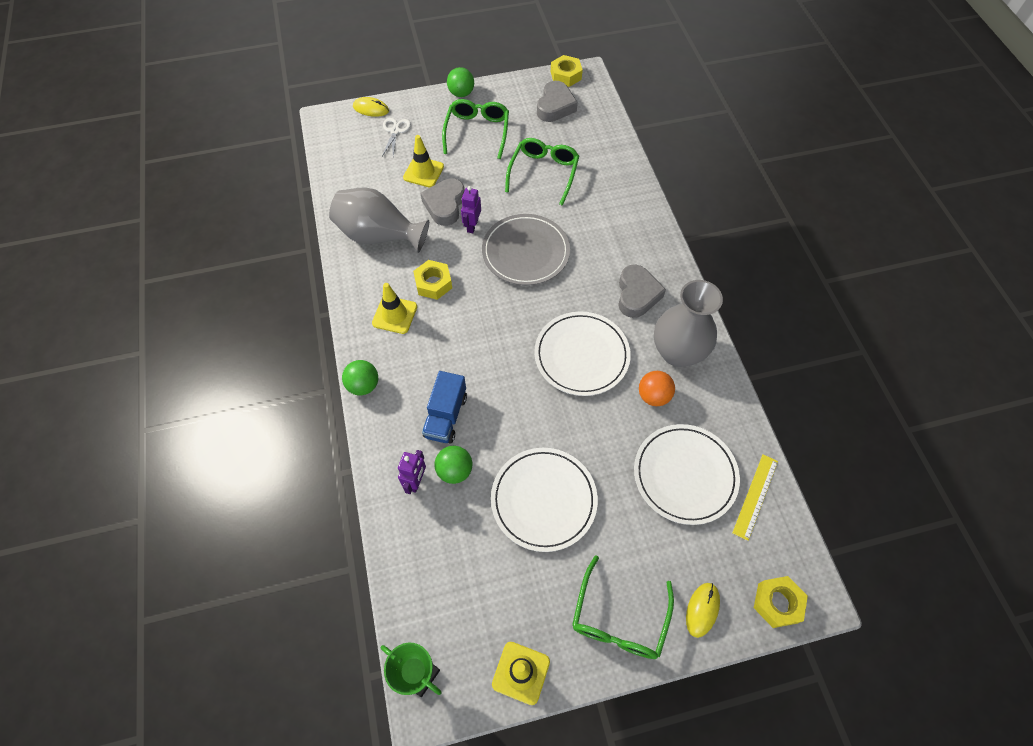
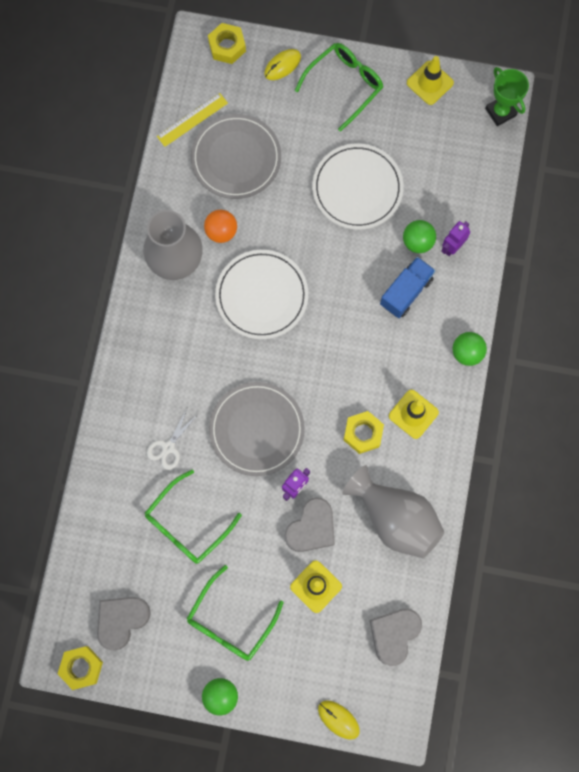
camera: 155 degrees left, 15 degrees up
(395, 131) = (323, 667): white scissors -> white scissors (168, 447)
(637, 295) = (177, 333): grey heart -> grey heart (394, 634)
(685, 475) = (236, 158): white plate -> grey plate

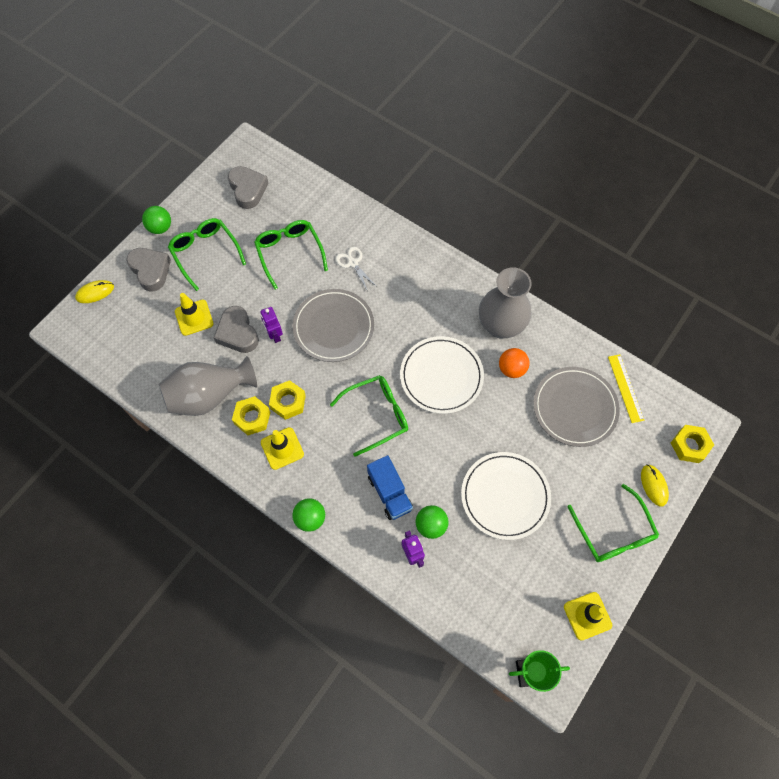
camera: 115 degrees right, 10 degrees down
(81, 667) = (232, 156): yellow nut -> yellow nut (252, 418)
(334, 339) = (376, 415): none -> green glasses
(394, 634) = (126, 355): grey heart -> grey heart (150, 270)

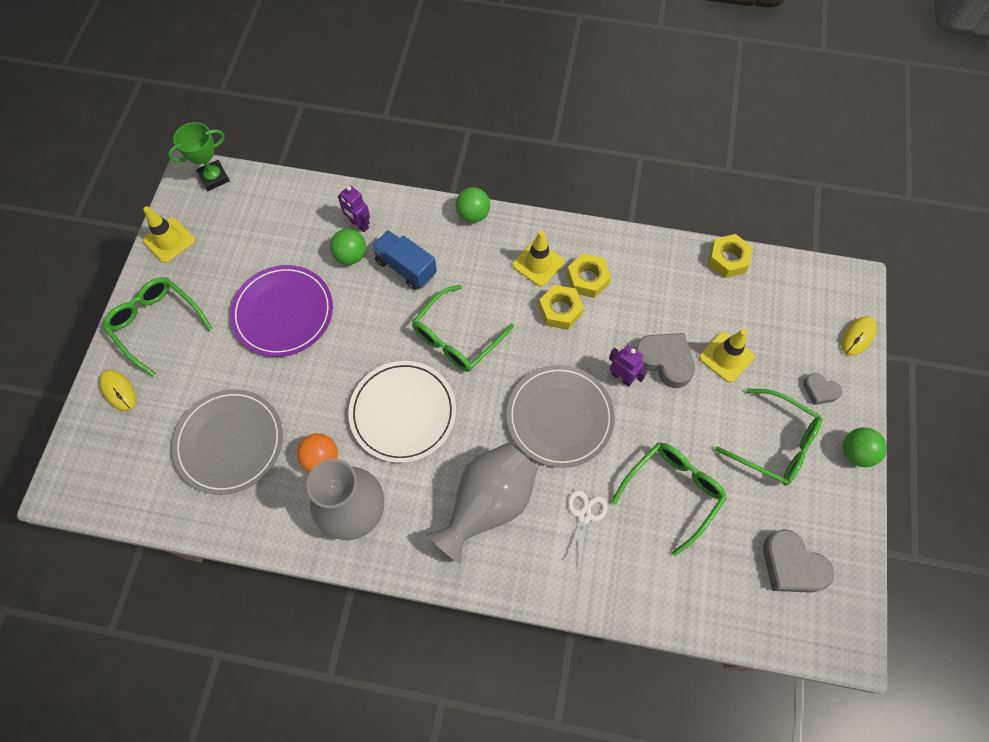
camera: 155 degrees right, 0 degrees up
(150, 270) = (819, 391): grey heart -> grey heart, size x0.57
(209, 395) = (647, 282): grey vase -> grey vase (487, 504)
(289, 253) = (672, 492): green glasses -> green glasses turned 90 degrees counterclockwise
(353, 263) = (584, 515): white scissors -> white scissors turned 105 degrees counterclockwise
(505, 496) = (283, 313): white plate -> purple plate
(625, 388) = (171, 495): yellow ruler -> none
(689, 446) = (80, 454): yellow nut -> yellow nut (728, 259)

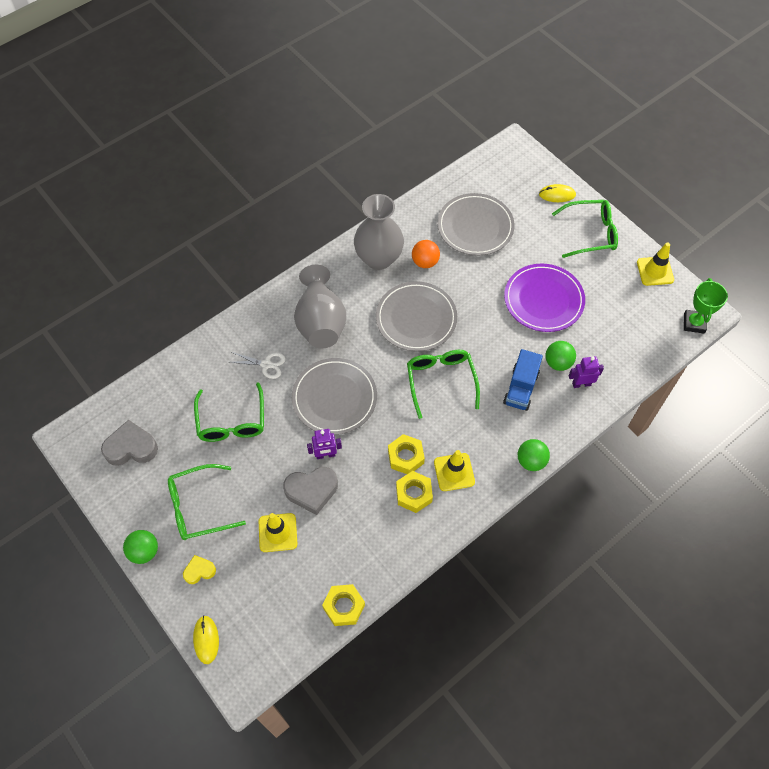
camera: 130 degrees right, 5 degrees down
(403, 412) = (416, 318): white plate -> grey plate
(406, 267) = (521, 388): blue truck -> blue truck turned 120 degrees clockwise
(584, 515) = (266, 364): white scissors -> white scissors turned 45 degrees counterclockwise
(819, 391) = (199, 571): grey heart -> yellow heart

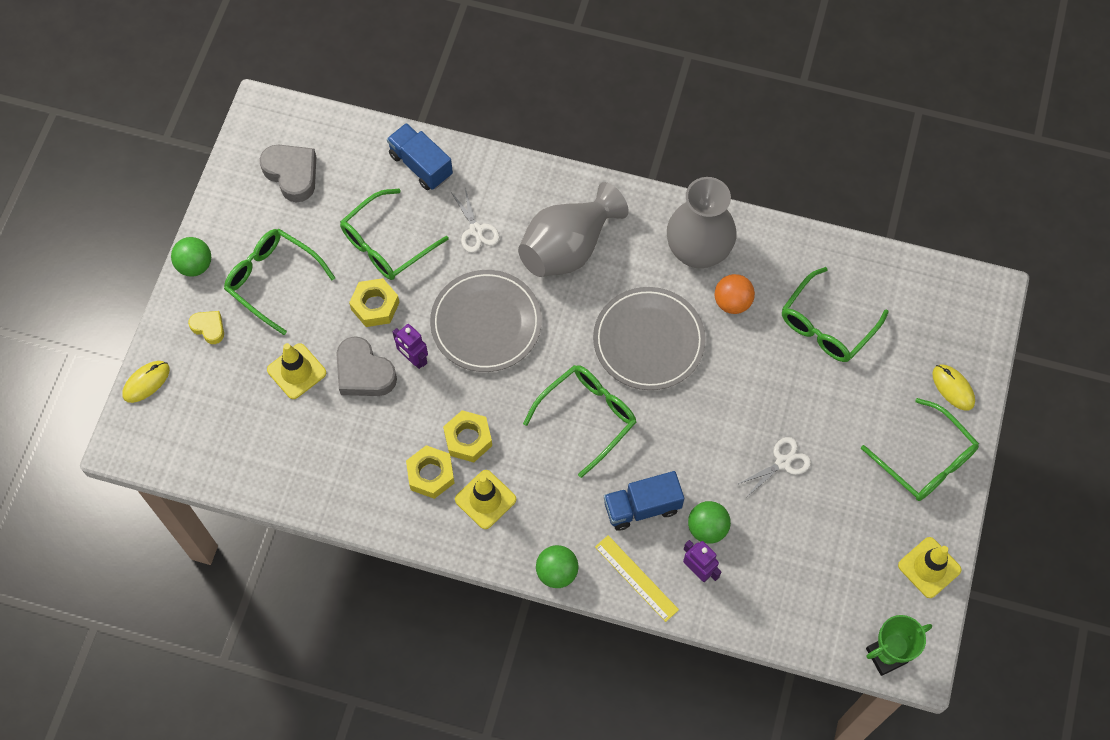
camera: 55 degrees right, 5 degrees up
(193, 367) = (421, 165): none -> blue truck
(344, 607) = (261, 486): yellow nut -> yellow nut (375, 306)
(475, 227) = (827, 325): grey plate -> green glasses
(543, 300) = (783, 462): purple plate -> white scissors
(564, 419) = (636, 578): none -> yellow ruler

